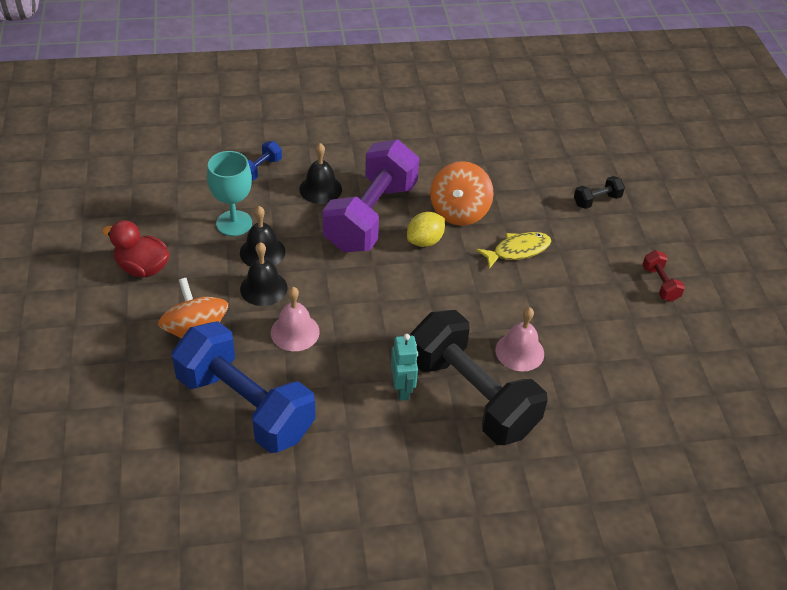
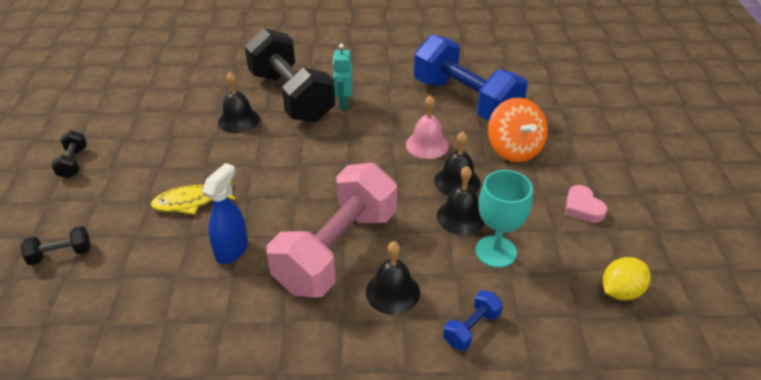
camera: 170 degrees left, 5 degrees down
(142, 268) = (582, 208): red duck -> pink heart
(371, 216) = (337, 250): purple dumbbell -> pink dumbbell
(425, 241) = (285, 218): yellow lemon -> yellow lemon (620, 291)
(459, 211) = (232, 250): orange spinning top -> blue spray bottle
(519, 351) = (239, 120): pink bell -> black bell
(660, 284) = (73, 163): red dumbbell -> black dumbbell

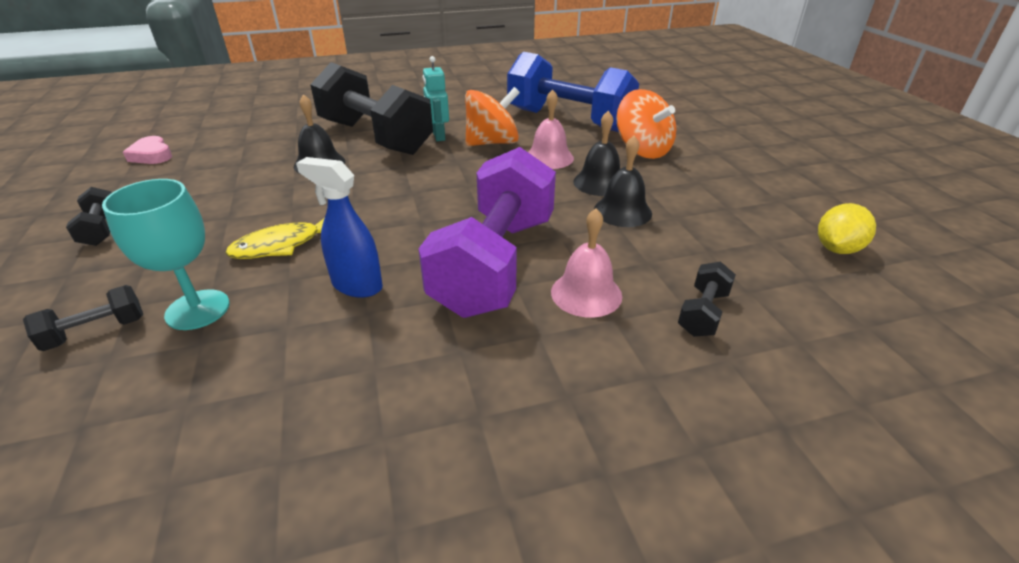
camera: 15 degrees left, 5 degrees down
(232, 250) = (356, 285): blue spray bottle -> blue spray bottle turned 75 degrees counterclockwise
(337, 250) = (495, 264): pink dumbbell -> purple dumbbell
(386, 119) = (492, 143): none -> orange spinning top
(392, 292) = (586, 293): black bell -> pink bell
(471, 328) = (703, 313): blue dumbbell -> black dumbbell
(495, 251) = (681, 236): turquoise goblet -> turquoise goblet (198, 310)
(582, 208) = (744, 186): pink heart -> pink heart (152, 155)

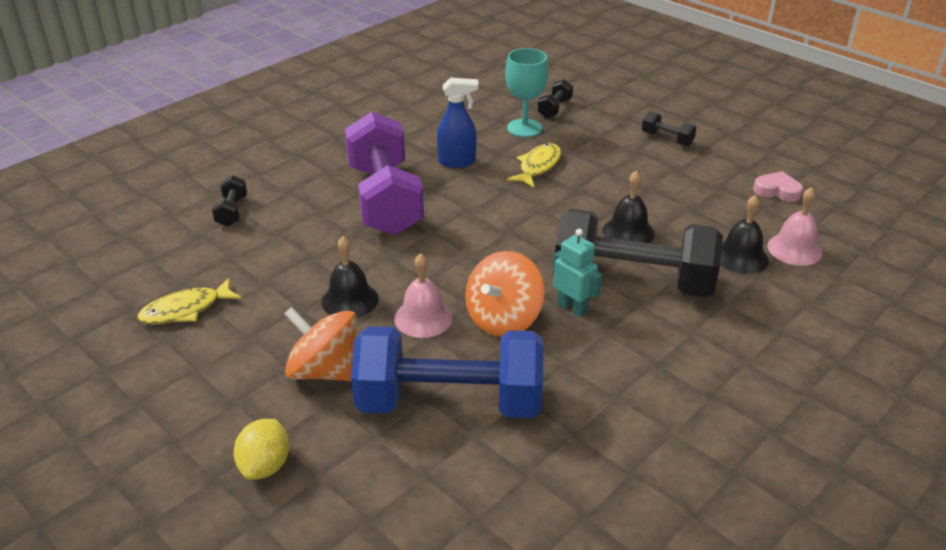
camera: 150 degrees right, 0 degrees up
(586, 293) = (312, 200): pink bell -> pink bell (794, 249)
(622, 211) = (313, 273): black bell -> black bell (741, 257)
(759, 215) = (186, 310): none -> yellow fish
(836, 249) = (121, 294): yellow lemon -> yellow lemon (265, 465)

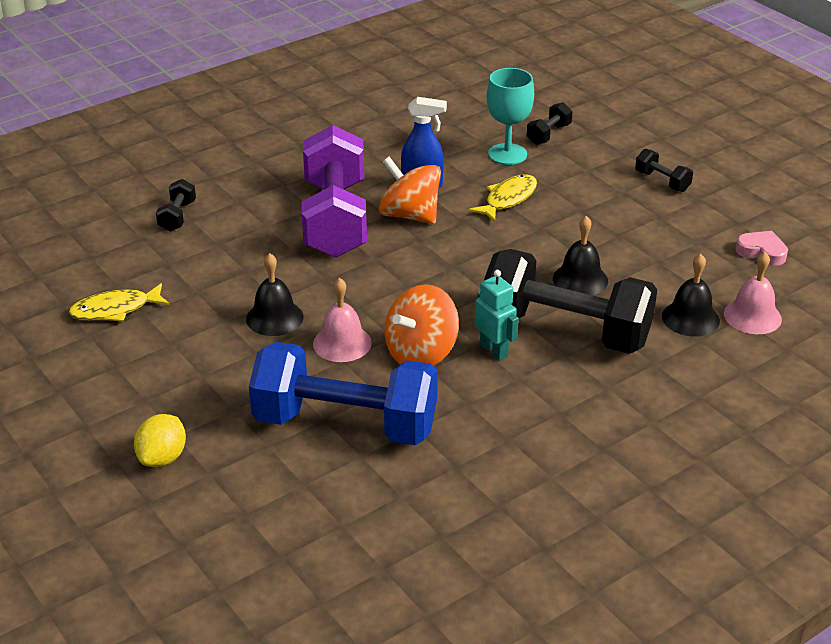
camera: 10 degrees right, 0 degrees up
(324, 371) = (234, 381): orange spinning top -> orange spinning top (409, 215)

